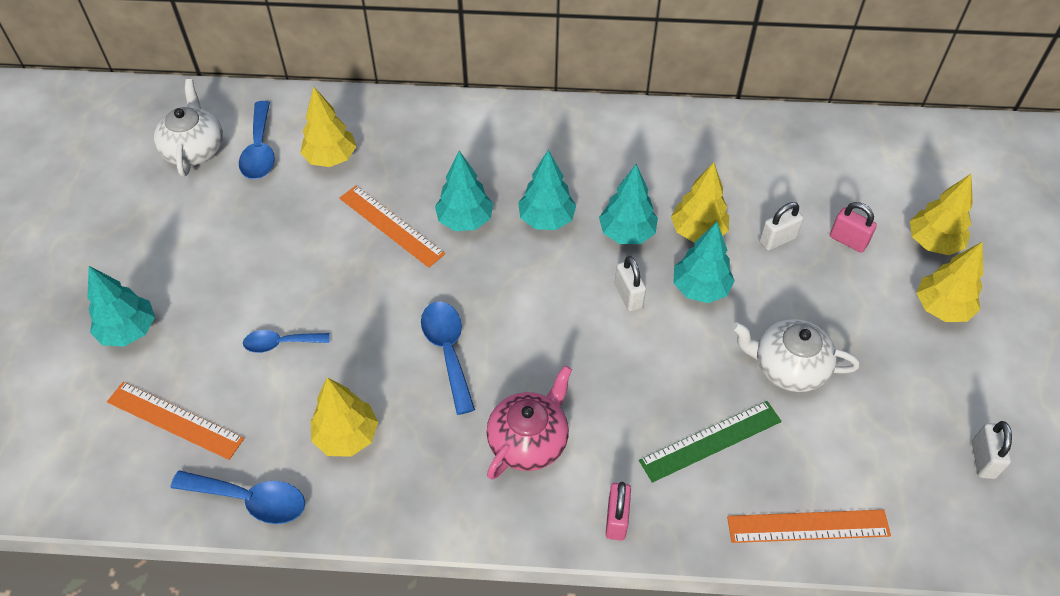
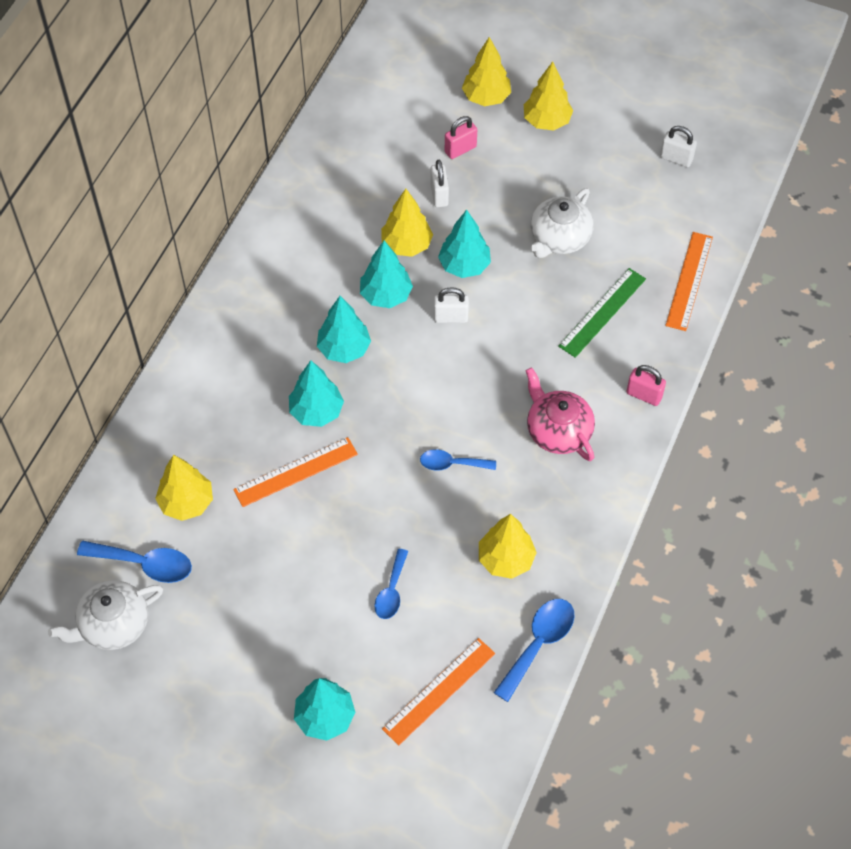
camera: 70 degrees left, 5 degrees up
(194, 149) = (113, 624): white teapot -> white teapot turned 45 degrees counterclockwise
(448, 351) = (452, 464): blue spoon -> blue spoon, size x0.67
(710, 441) = (602, 312): green ruler -> green ruler turned 45 degrees clockwise

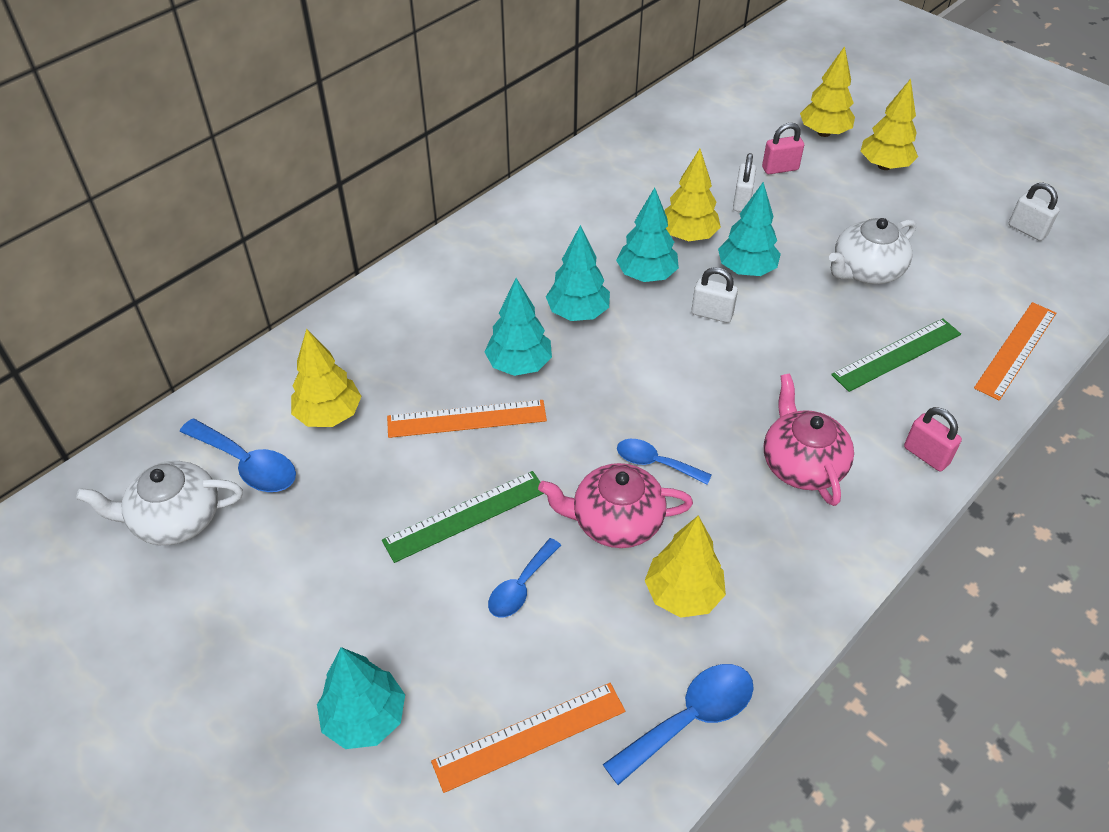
camera: 20 degrees right, 10 degrees down
(329, 551) = (465, 515): none -> green ruler
(439, 520) = (615, 521): none -> pink teapot

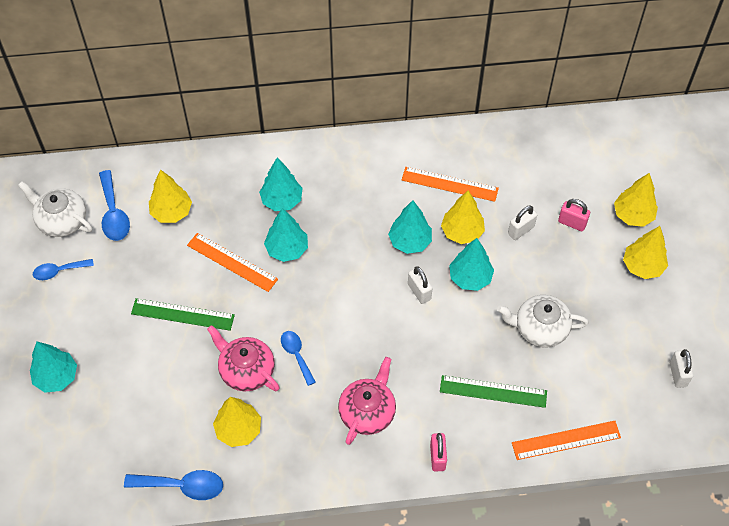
camera: 40 degrees right, 10 degrees up
(520, 586) = (172, 368): blue spoon -> blue spoon (59, 271)
(529, 736) = (111, 438): orange ruler -> orange ruler (449, 184)
(578, 313) = (348, 239): turquoise tree -> turquoise tree (282, 200)

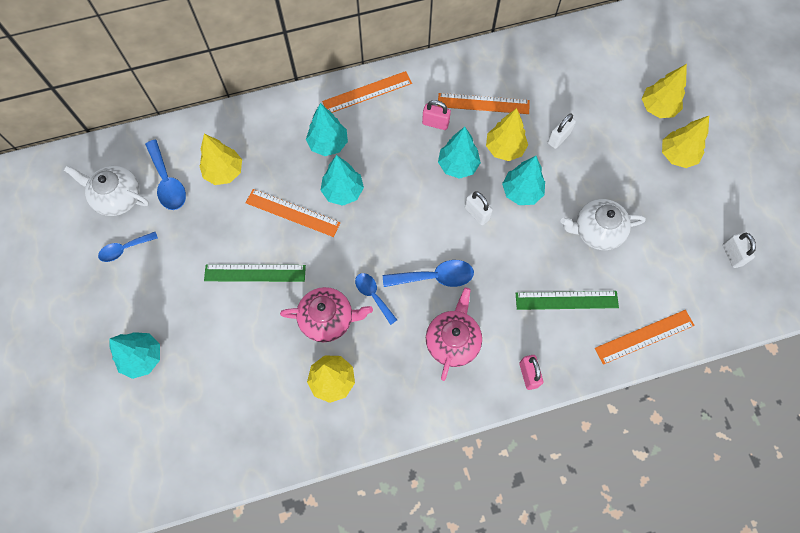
camera: 10 degrees left, 10 degrees up
(182, 486) = (288, 448): blue spoon -> blue spoon (435, 277)
(246, 370) = (328, 319): pink teapot -> pink teapot turned 150 degrees clockwise
(332, 155) = (367, 92): none -> orange ruler
(572, 223) = (604, 124): pink padlock -> pink padlock (435, 123)

